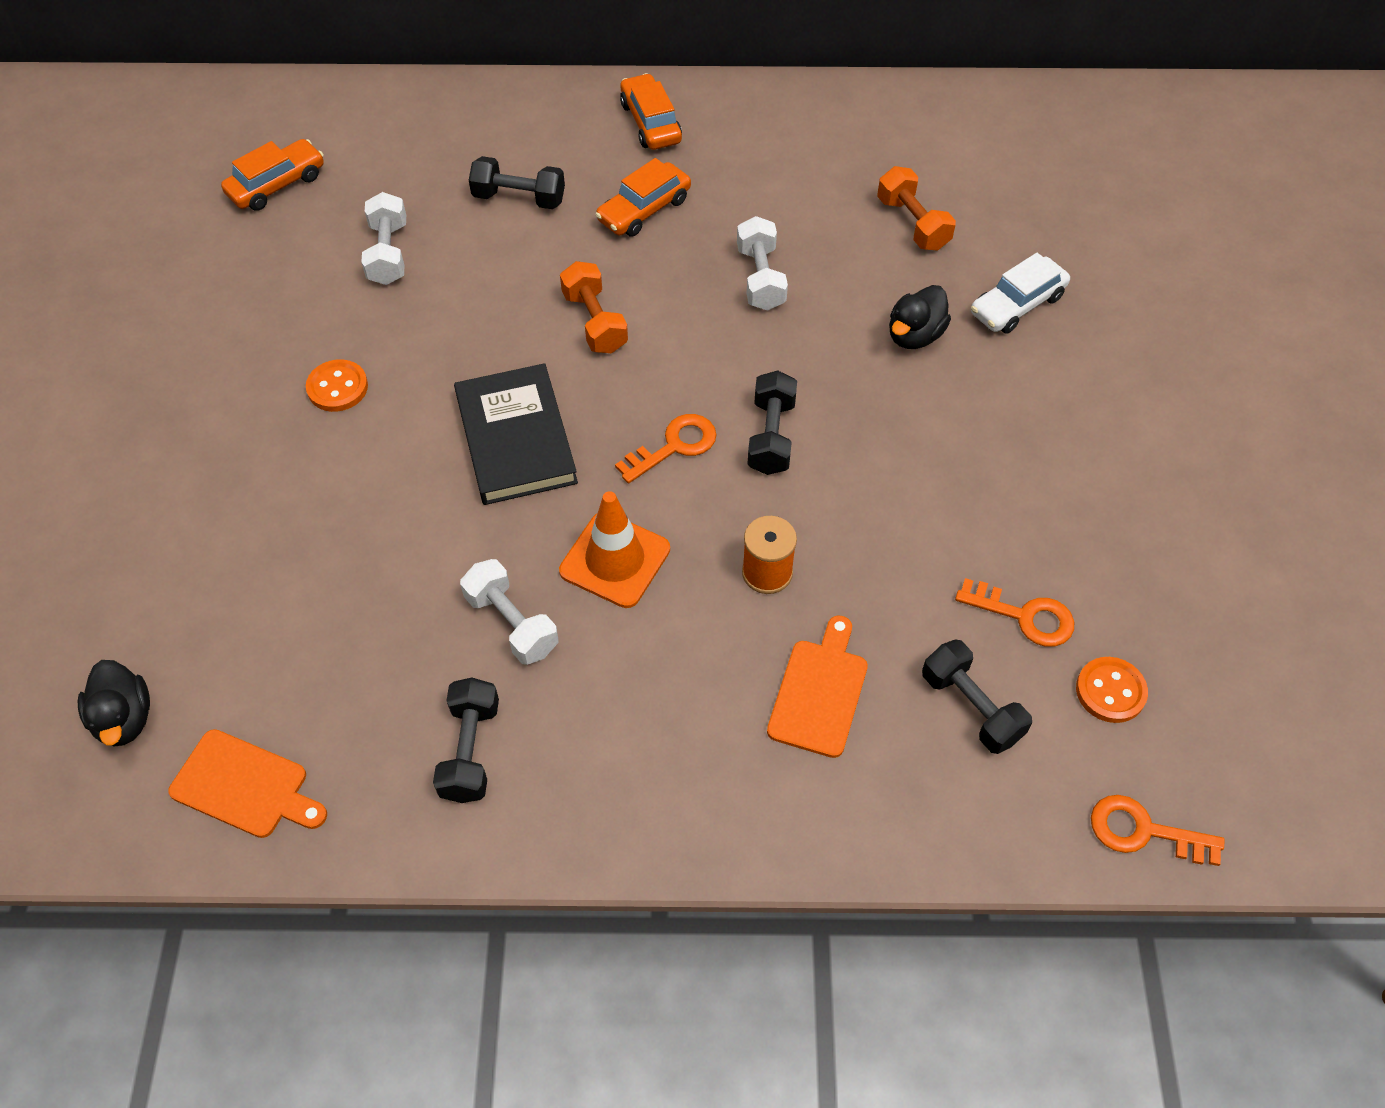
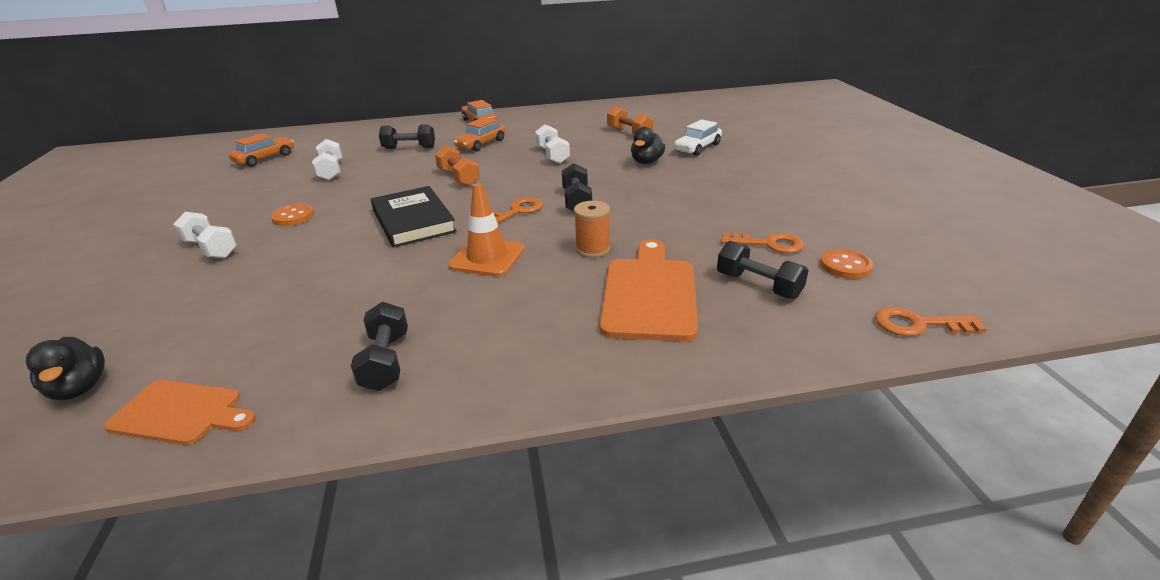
camera: 10 degrees left, 25 degrees down
(512, 623) = (416, 294): white dumbbell -> white dumbbell (211, 249)
(819, 692) = (649, 294): orange cutting board -> orange cutting board, size x1.56

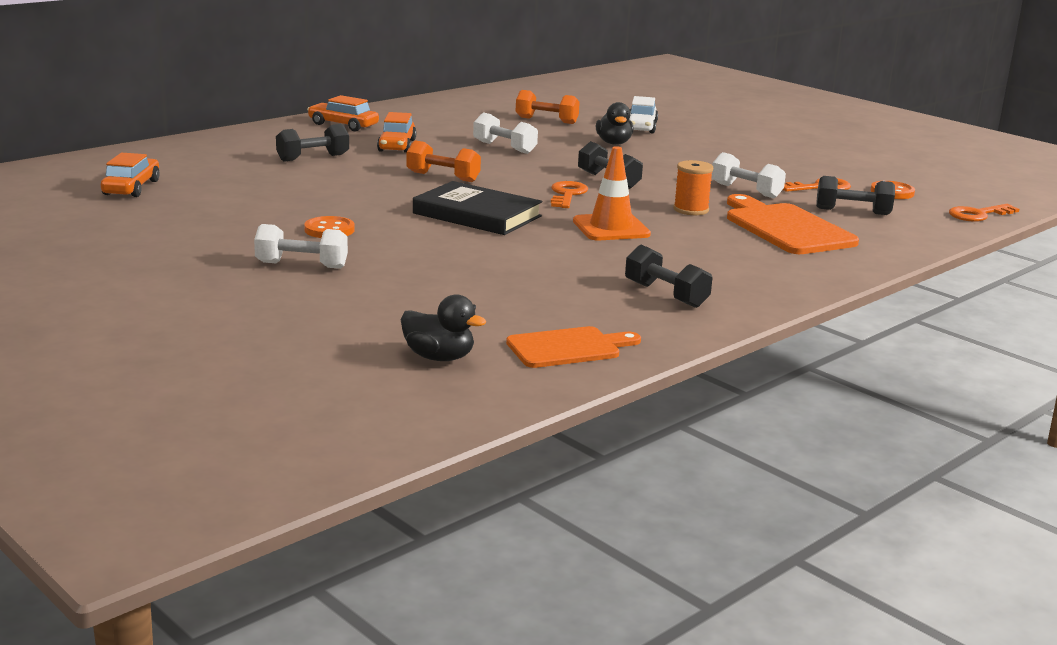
camera: 35 degrees left, 10 degrees down
(331, 171) = (265, 189): white dumbbell -> white dumbbell (746, 191)

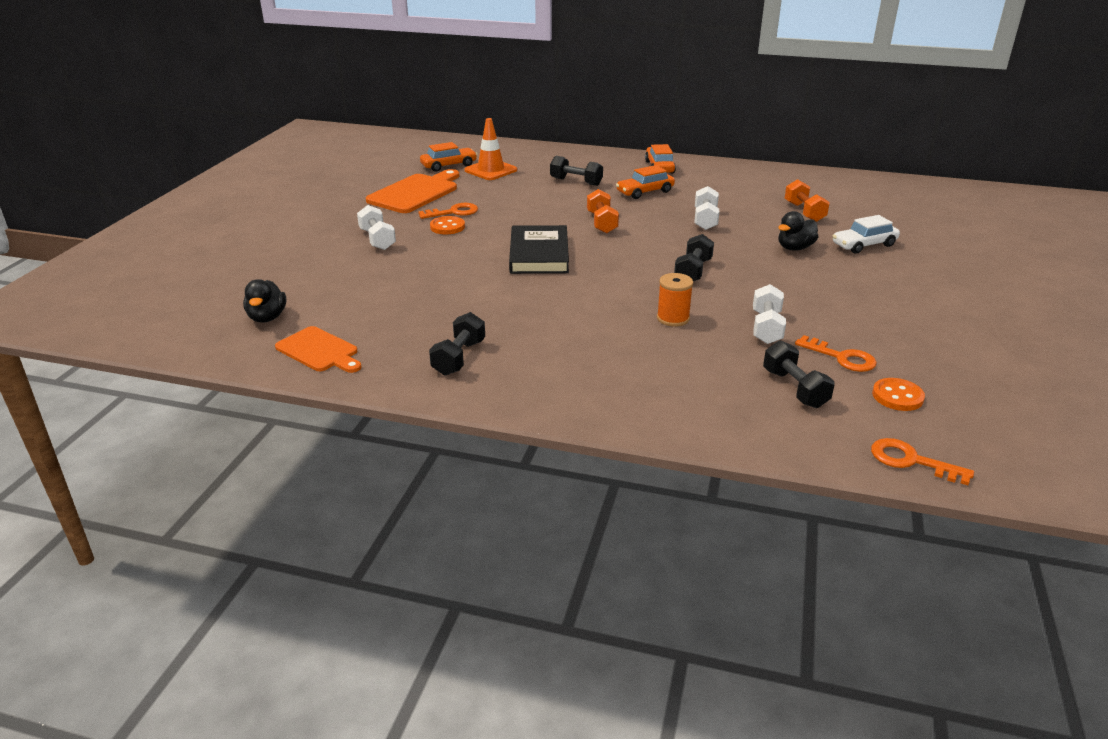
camera: 60 degrees right, 10 degrees up
(567, 195) = (631, 268): orange key -> orange key (453, 212)
(611, 228) = (579, 302): orange traffic cone -> orange traffic cone (491, 170)
(786, 228) = (691, 368): orange cutting board -> orange cutting board (415, 193)

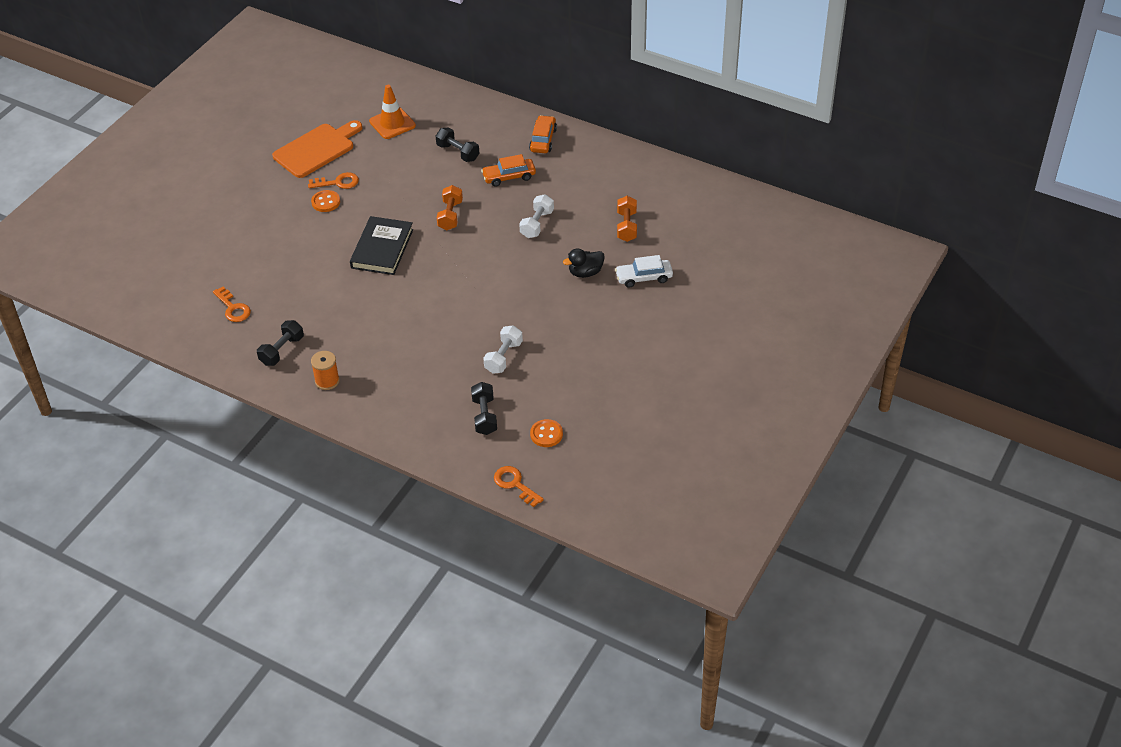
camera: 15 degrees right, 15 degrees up
(267, 317) = (168, 289): black duck -> none
(319, 351) = (194, 329): orange cutting board -> none
(377, 239) = (267, 210): white dumbbell -> none
(449, 165) = (359, 110): orange car -> none
(673, 318) = (443, 337): orange spool -> orange spool (327, 381)
(693, 271) = (488, 288): black dumbbell -> none
(841, 357) = (535, 394): orange key -> orange key (233, 308)

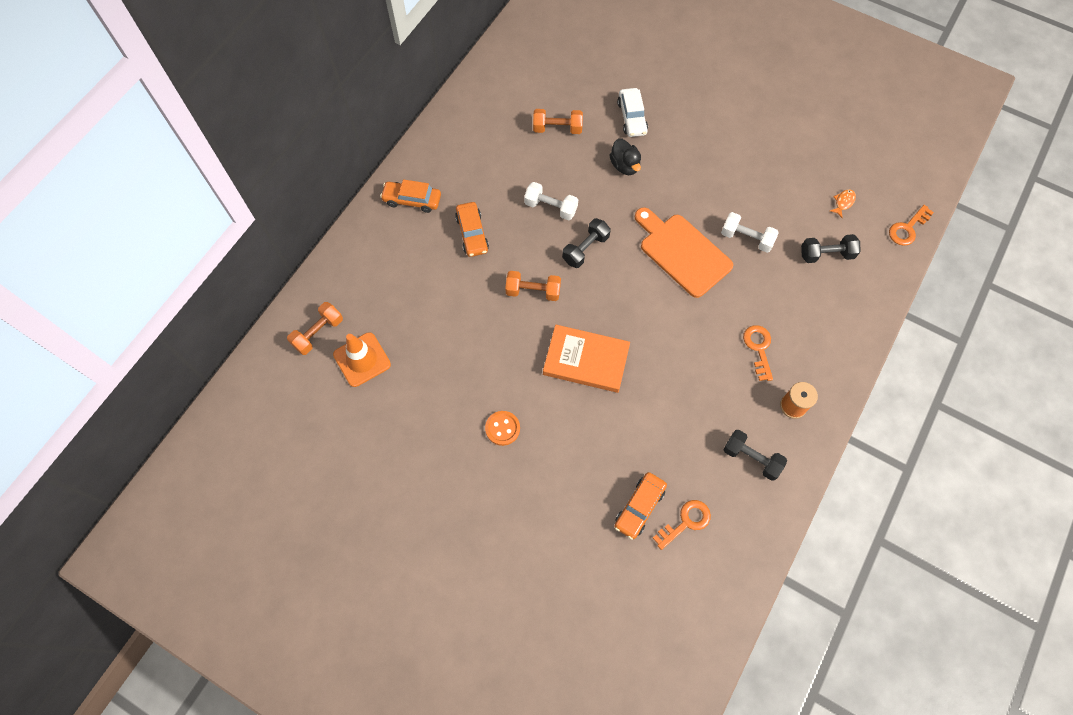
camera: 90 degrees left, 20 degrees up
(249, 281) = (639, 507): none -> orange car
(317, 149) = (401, 447): orange cutting board -> orange cutting board (682, 252)
(337, 182) = (467, 417): orange key -> orange key (758, 349)
(382, 249) = (586, 360): black book -> orange book
(417, 99) = (318, 333): none -> orange dumbbell
(458, 152) = (424, 286): black dumbbell -> black dumbbell (585, 249)
(546, 434) = (843, 202): orange button -> orange fish

